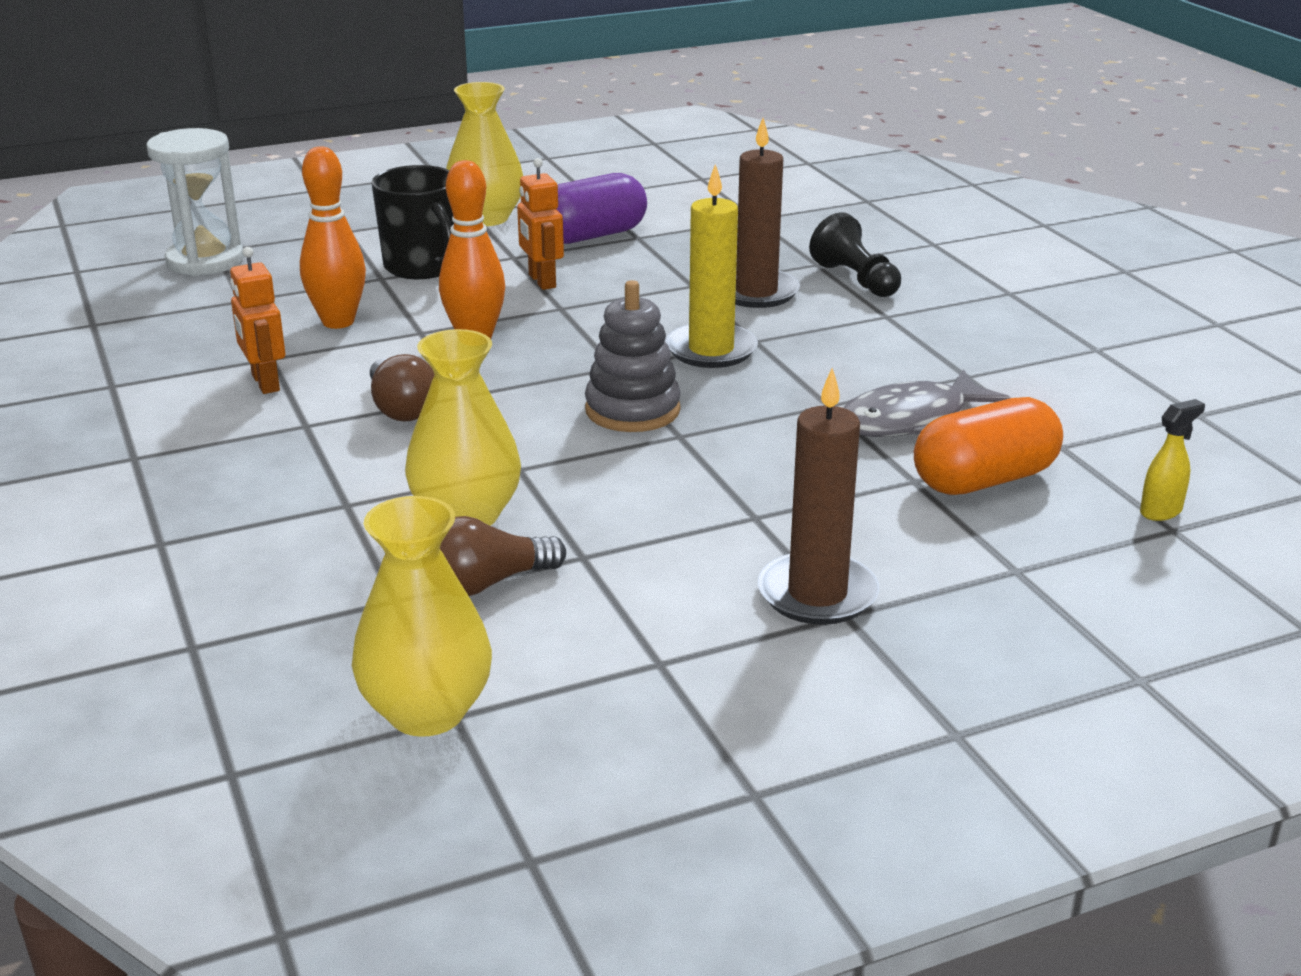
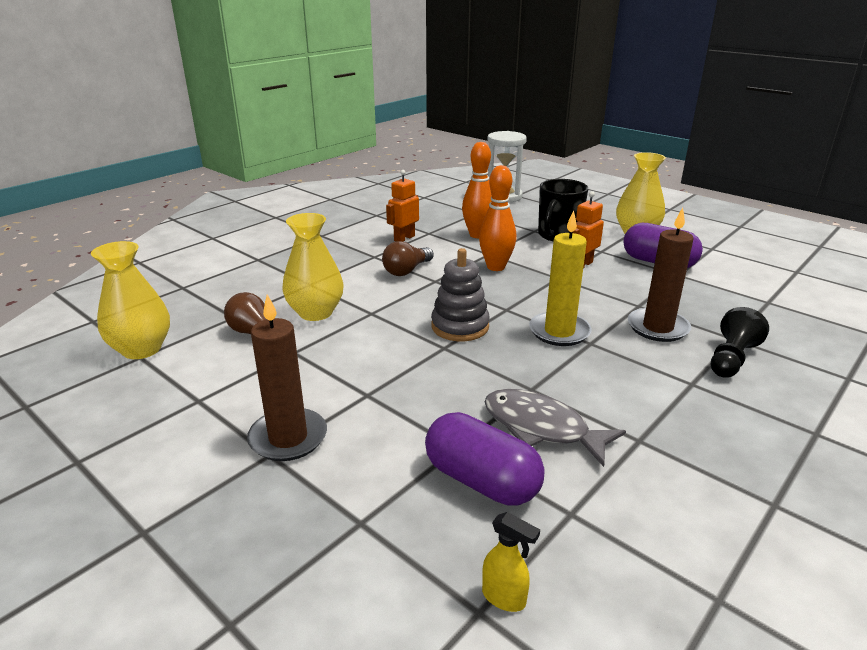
camera: 65 degrees right, 0 degrees up
(984, 480) = (481, 481): orange capsule -> purple capsule

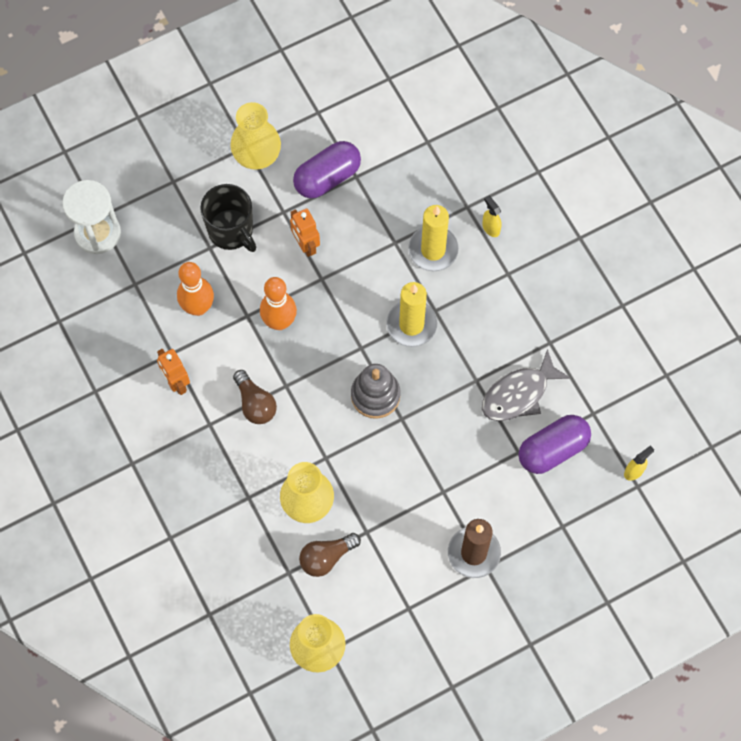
camera: 70 degrees left, 40 degrees up
(657, 328) = (433, 250): brown candle -> yellow candle
(731, 359) = (490, 228): black pawn -> yellow spray bottle

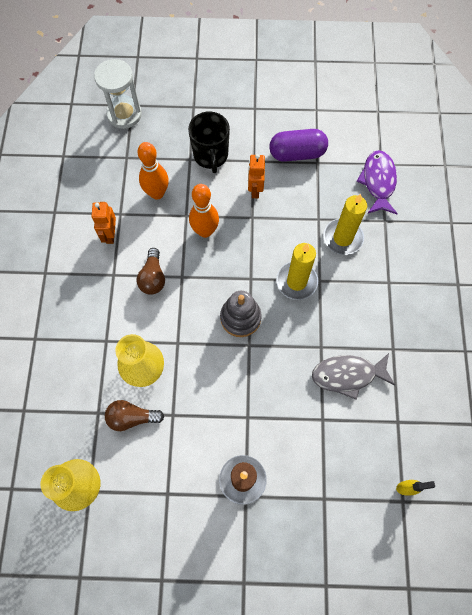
camera: 30 degrees right, 0 degrees up
(257, 155) = (258, 117): yellow vase -> none
(435, 164) = (378, 182): none -> purple fish
(490, 228) = (394, 244): yellow spray bottle -> none
(553, 450) = (350, 433): purple capsule -> none

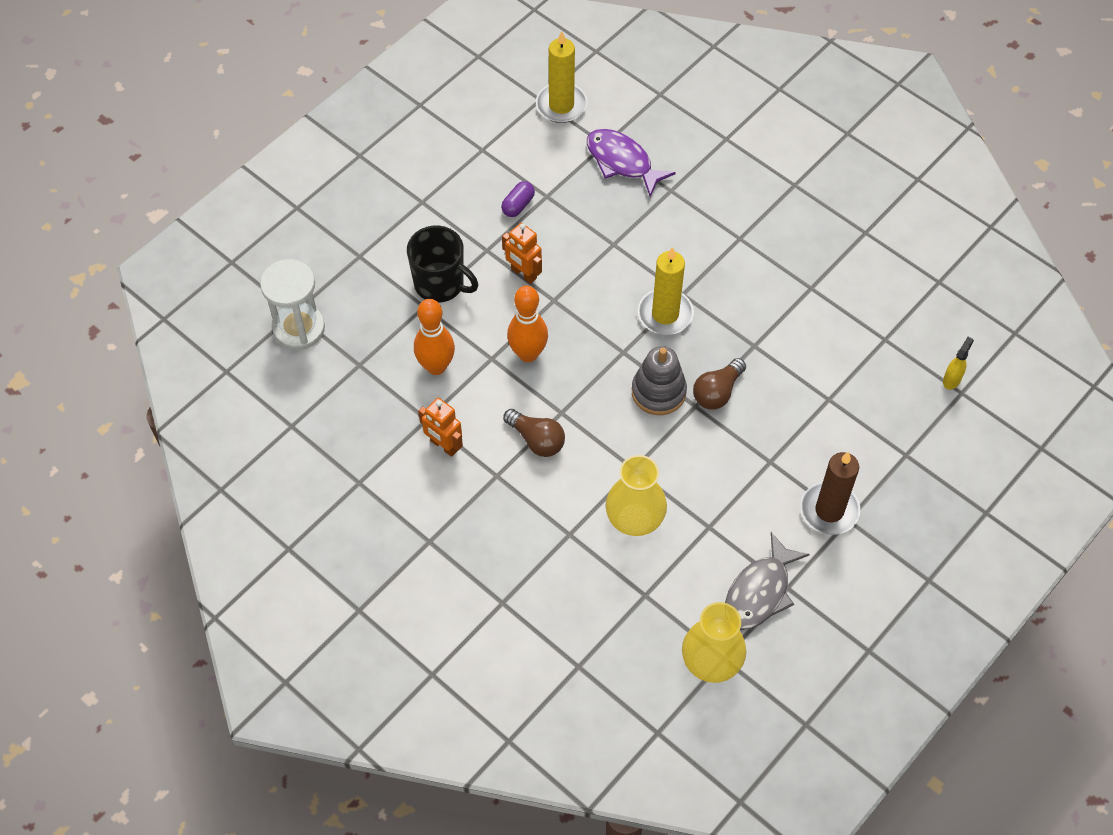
camera: 50 degrees left, 10 degrees down
(132, 417) = (679, 566): brown light bulb -> brown light bulb (717, 392)
(297, 153) = (518, 205): purple capsule -> purple capsule, size x0.53
(343, 238) = (655, 239): yellow candle -> yellow candle (561, 105)
(347, 375) = (803, 345): grey fish -> grey fish (760, 592)

